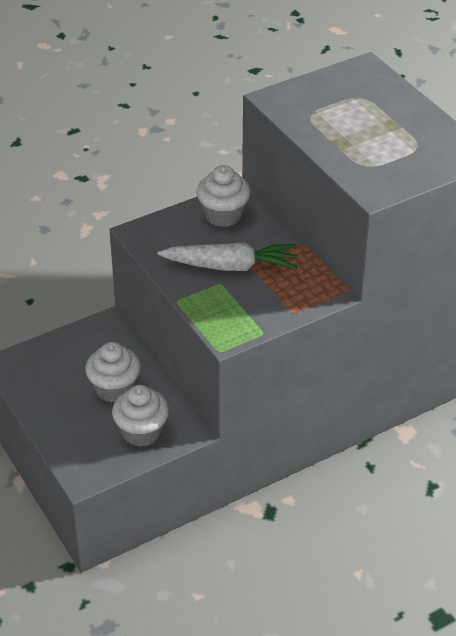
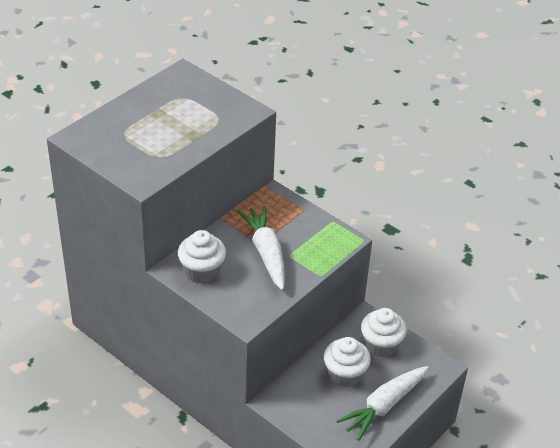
camera: 110 degrees left, 0 degrees up
(56, 408) = (384, 406): none -> white carrot

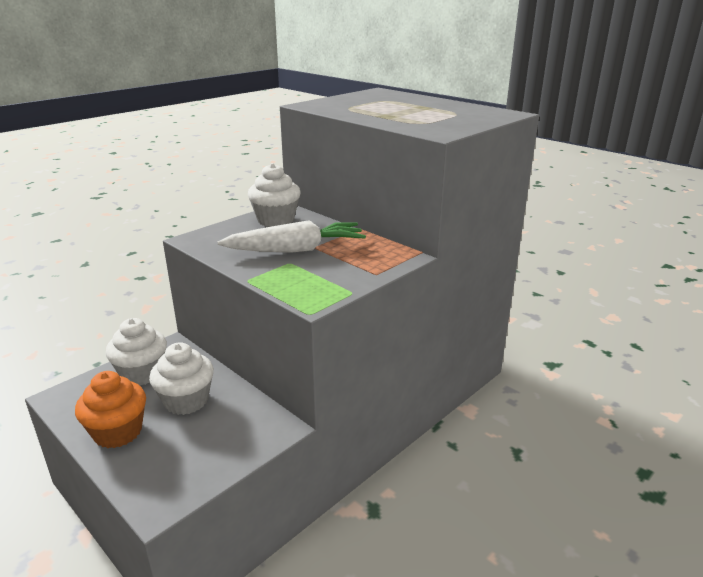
camera: 95 degrees right, 15 degrees down
(381, 345) = (225, 438): white cupcake -> white cupcake (142, 373)
(384, 406) = (118, 432): white carrot -> orange cupcake

